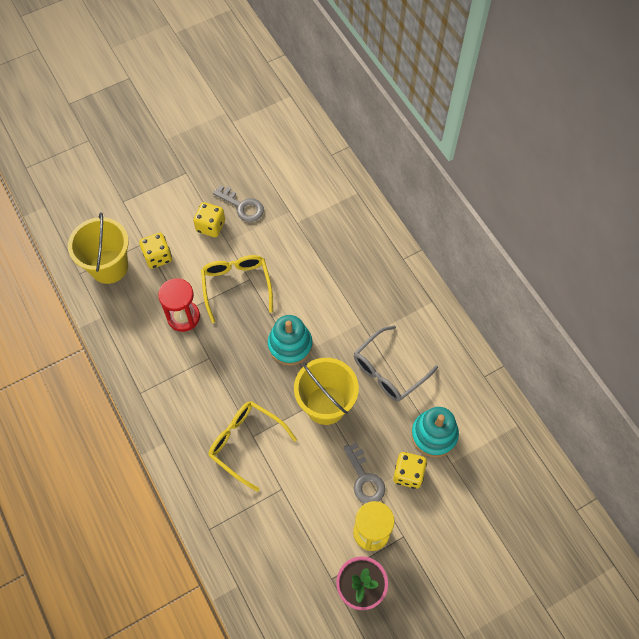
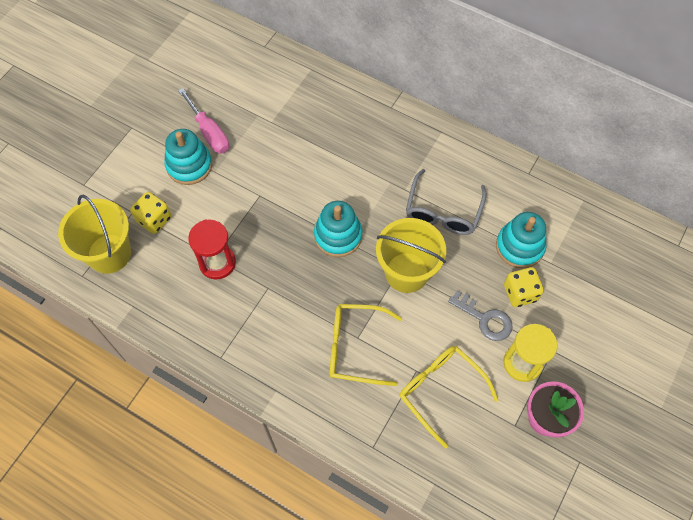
camera: 30 degrees left, 0 degrees up
(210, 226) = (189, 165): yellow dice -> turquoise stacking toy
(236, 286) = (251, 208): yellow glasses -> yellow glasses (440, 391)
(242, 206) = (209, 132): grey key -> pink screwdriver

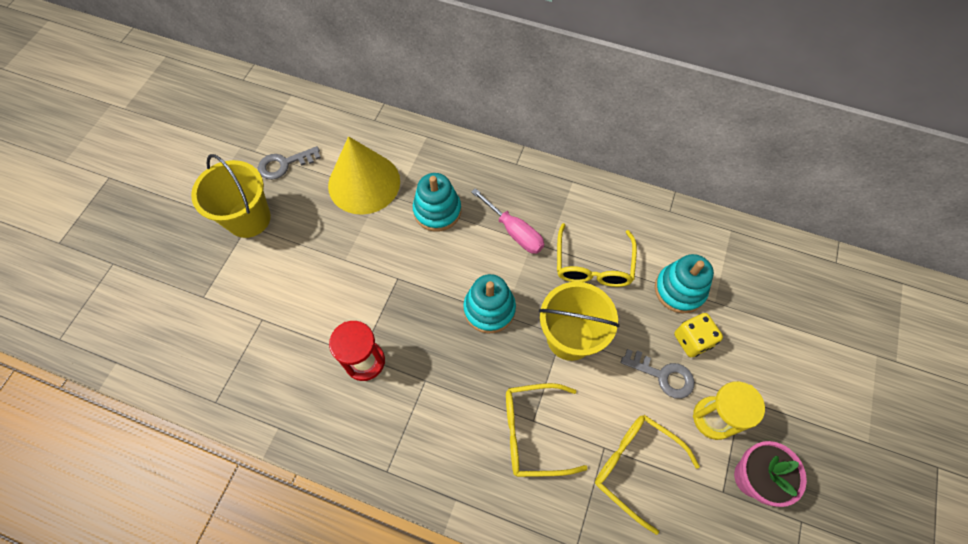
camera: 10 degrees left, 0 degrees up
(109, 253) = (242, 371): yellow bucket -> yellow bucket (249, 218)
(154, 219) = (287, 323): yellow dice -> none
(173, 76) = (284, 164): none -> grey key
(189, 165) = (316, 257): turquoise stacking toy -> turquoise stacking toy (437, 211)
(209, 132) = (331, 218): pink screwdriver -> pink screwdriver (514, 231)
(244, 104) = (364, 183): none -> yellow cone
(443, 212) = (593, 265): grey glasses -> yellow glasses

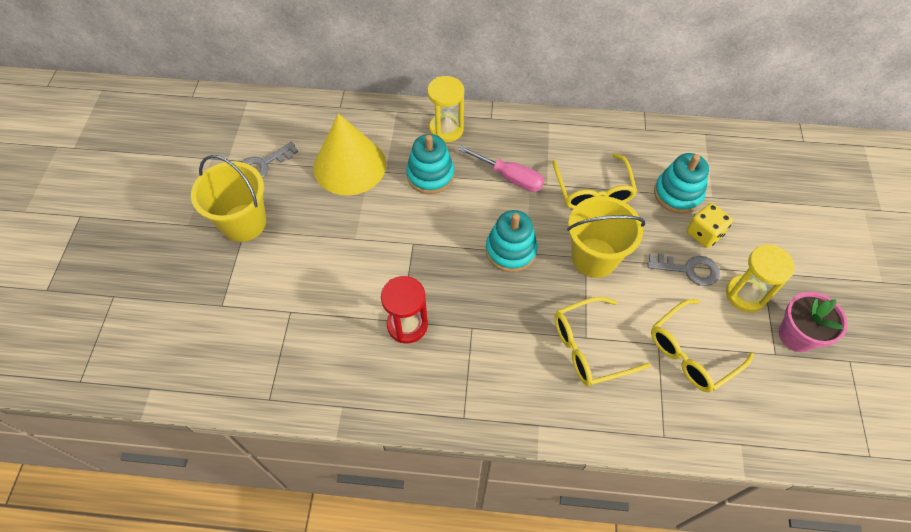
camera: 15 degrees left, 5 degrees down
(468, 166) = (446, 129): none -> yellow hourglass
(635, 466) = (691, 353): yellow glasses -> yellow glasses turned 60 degrees counterclockwise

